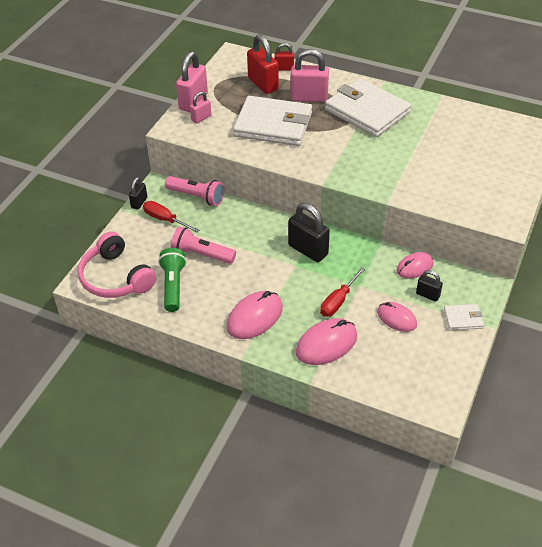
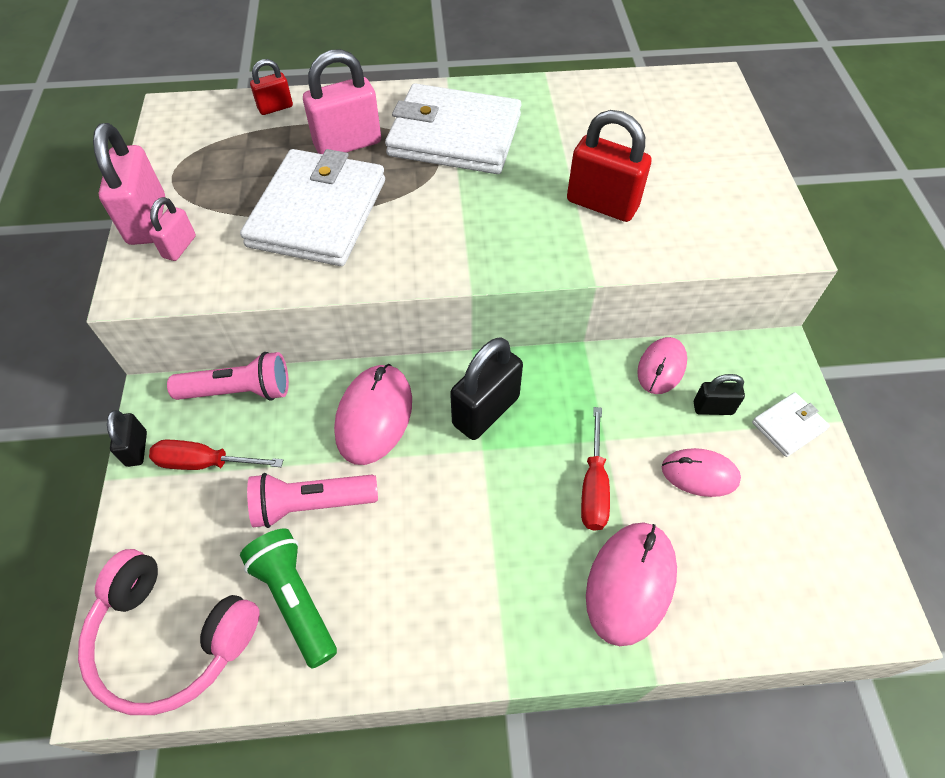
camera: 30 degrees left, 10 degrees up
(255, 317) = (480, 591): pink mouse -> pink mouse (374, 416)
(263, 84) = (256, 146): red padlock -> red padlock (602, 204)
(273, 125) = (318, 213): white wallet -> white wallet turned 60 degrees counterclockwise
(308, 250) = (485, 411): black padlock -> black padlock turned 60 degrees counterclockwise

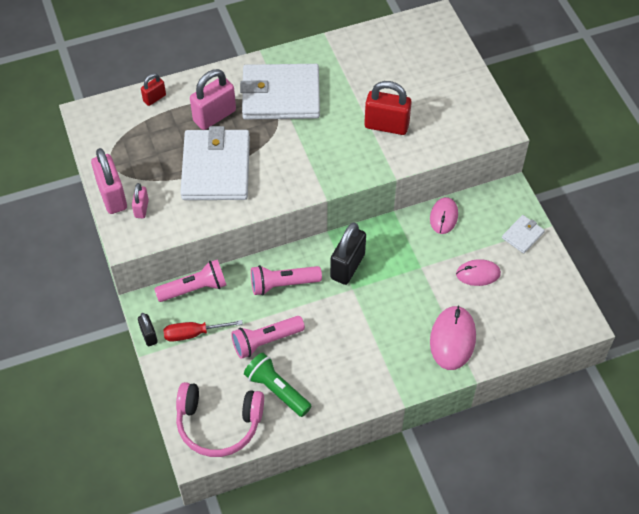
camera: 15 degrees left, 0 degrees up
(374, 416) = (282, 284): pink mouse -> pink flashlight
(593, 487) = (421, 295): red screwdriver -> none
(713, 408) = (478, 234): black padlock -> none

